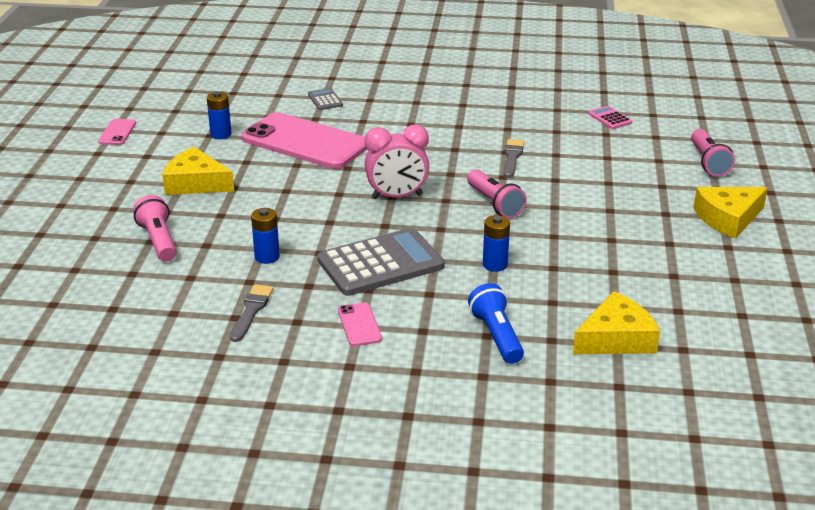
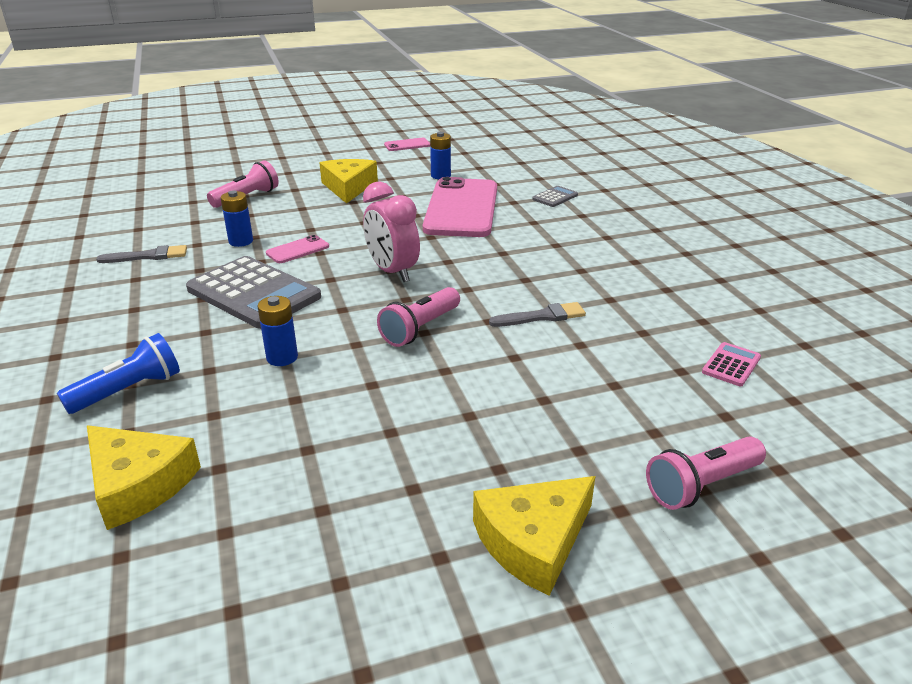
camera: 65 degrees right, 0 degrees up
(359, 325) = (135, 308): pink phone -> pink phone (297, 250)
(728, 218) = (533, 541): yellow cheese -> yellow cheese turned 75 degrees counterclockwise

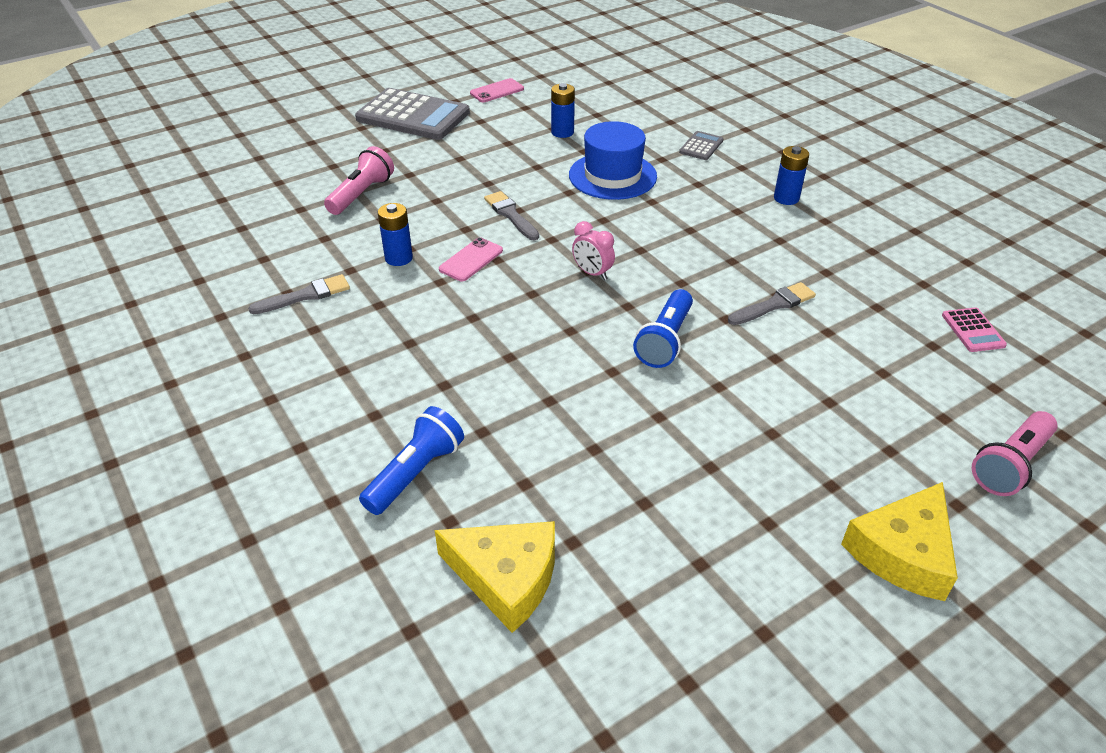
camera: 15 degrees left, 10 degrees up
(253, 293) = (462, 326): grey calculator -> grey calculator (413, 116)
(282, 357) = (548, 402): blue battery -> blue battery (786, 198)
(348, 187) = (470, 163): yellow cheese -> none
(354, 224) = (510, 215): none -> grey brush
(392, 272) = (592, 273): pink clock -> pink clock, size x0.57
(420, 329) = (665, 340): pink flashlight -> blue flashlight
(461, 208) = (612, 176): pink phone -> blue hat
(731, 365) = (973, 330): pink calculator -> pink calculator turned 150 degrees clockwise

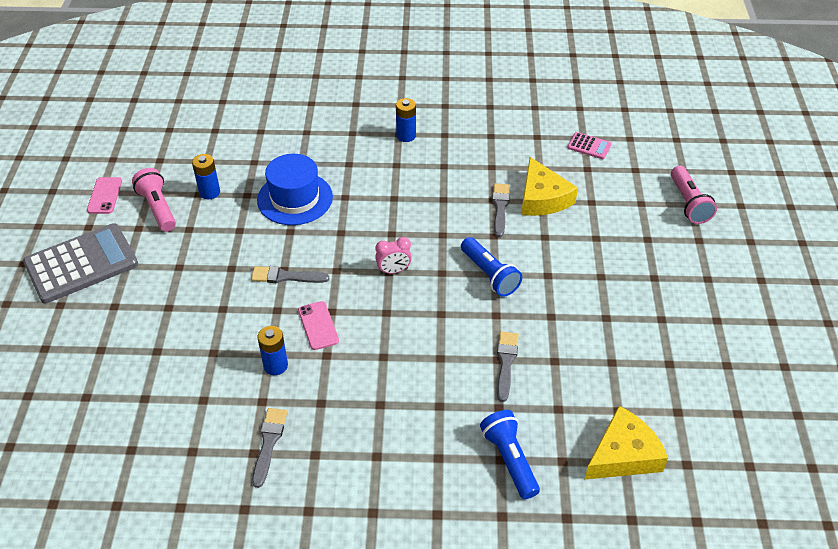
camera: 55 degrees left, 5 degrees up
(361, 194) = (165, 350): pink flashlight -> pink flashlight (158, 208)
(551, 409) = (506, 362): none -> grey brush
(701, 146) = (308, 136): grey calculator -> none
(903, 552) = (713, 280): yellow cheese -> yellow cheese (542, 198)

